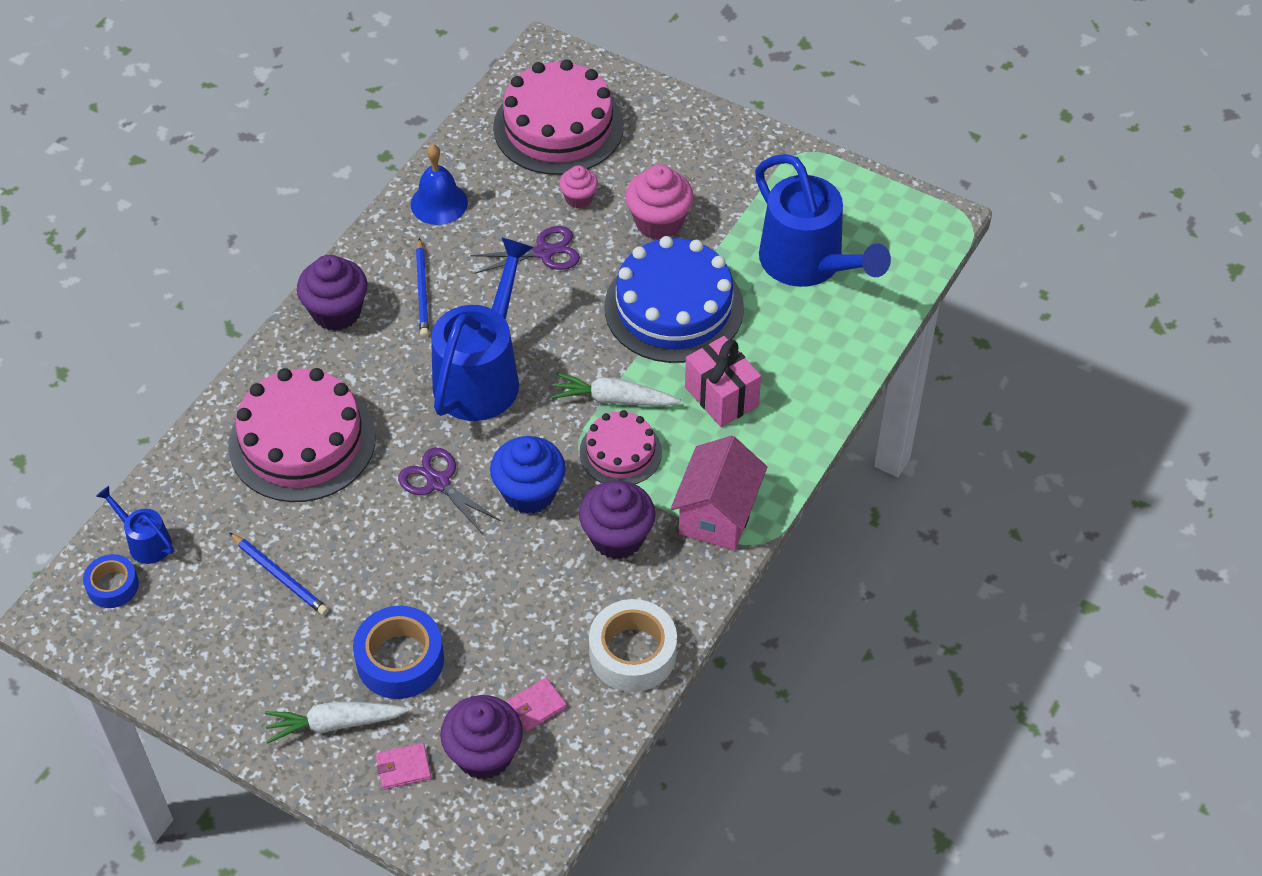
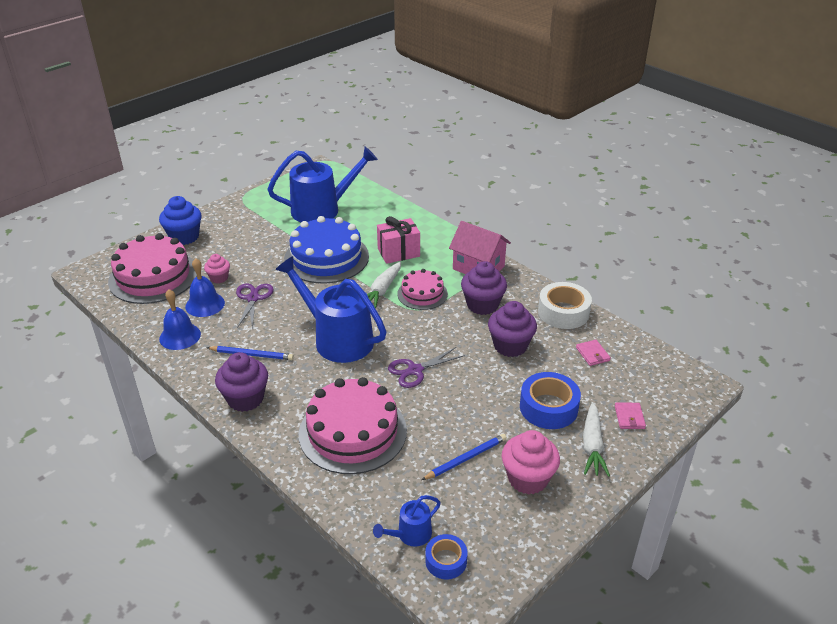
camera: 75 degrees left, 15 degrees down
(484, 754) = (623, 380): purple cupcake -> purple cupcake (510, 346)
(513, 204) = (205, 304): none -> blue bell
(529, 493) = (438, 333): blue cupcake -> blue cupcake (184, 237)
(659, 222) = (259, 252): pink cupcake -> pink cupcake (528, 479)

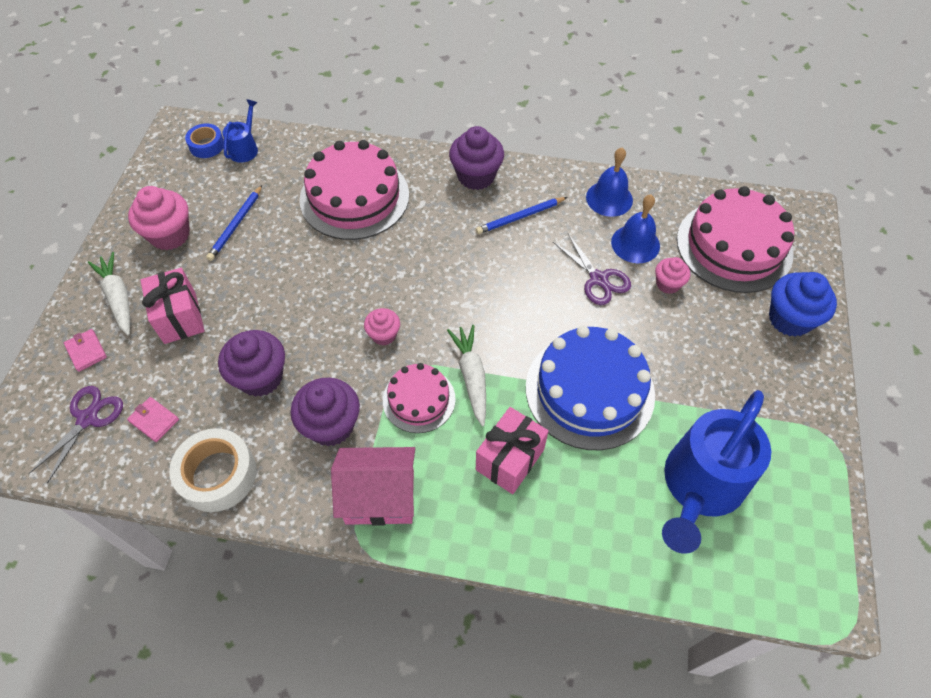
camera: 145 degrees right, 20 degrees up
(337, 338) = (458, 280): blue watering can -> none
(414, 332) = (384, 335): none -> pink cupcake
(415, 370) = (346, 287): purple scissors -> purple scissors (87, 418)
(548, 407) = (180, 317): blue tape -> pink gift

